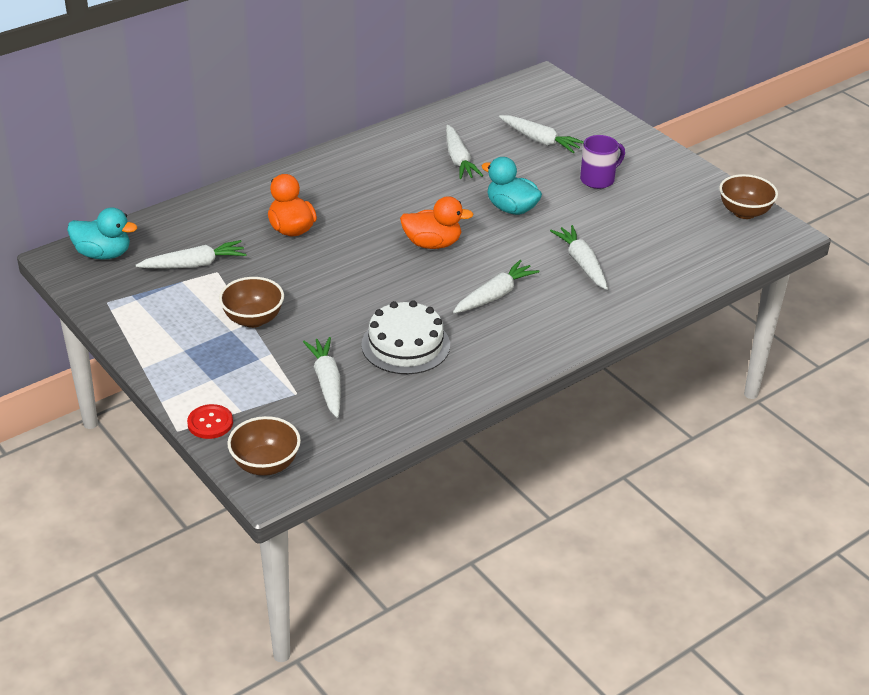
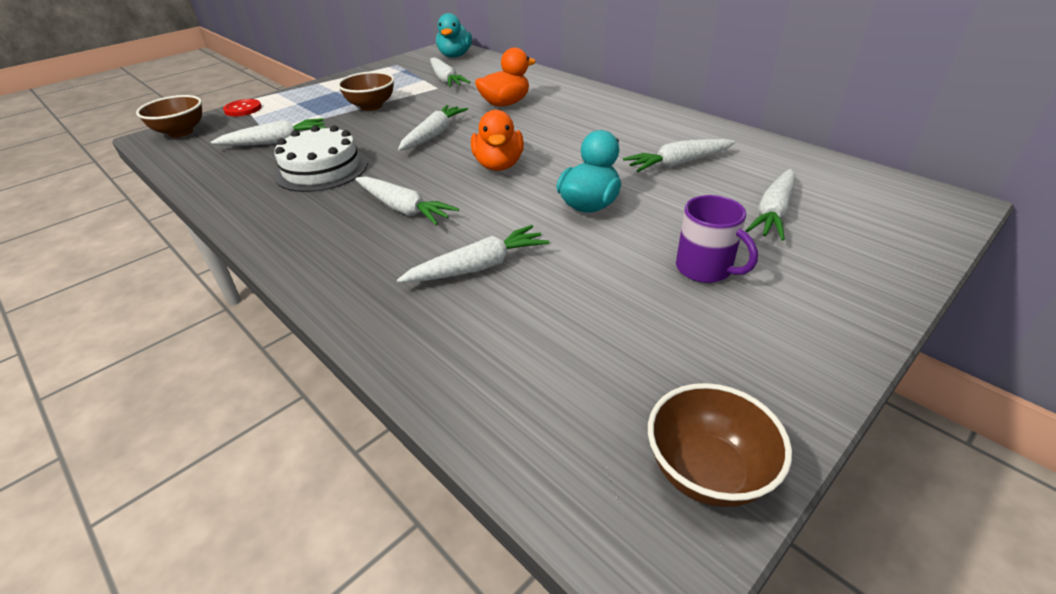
camera: 85 degrees right, 0 degrees up
(353, 277) = (434, 135): none -> white carrot

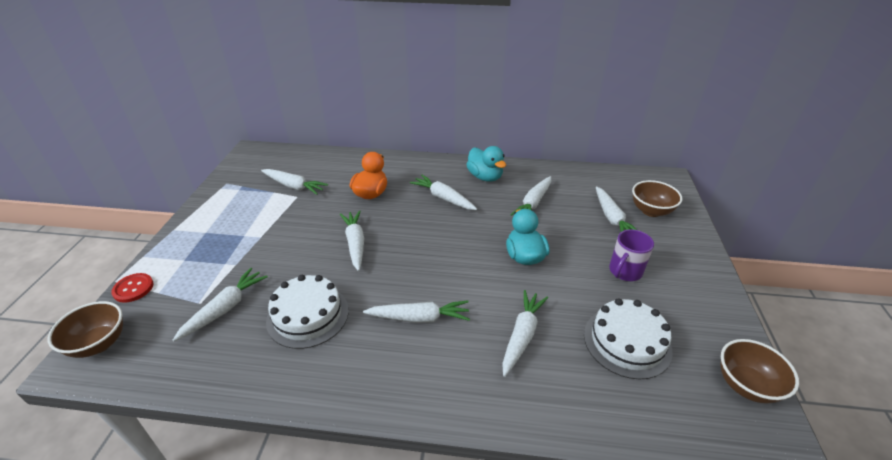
camera: 40 degrees left, 0 degrees up
(371, 106) = (264, 236): brown bowl -> brown bowl (651, 211)
(455, 56) = (269, 158): turquoise duck -> turquoise duck (485, 177)
(498, 165) = (435, 250): orange duck -> none
(574, 127) = (443, 198): none -> white carrot
(595, 333) = (627, 342): none -> white cake
(705, 269) = (624, 271): purple mug -> purple mug turned 120 degrees clockwise

